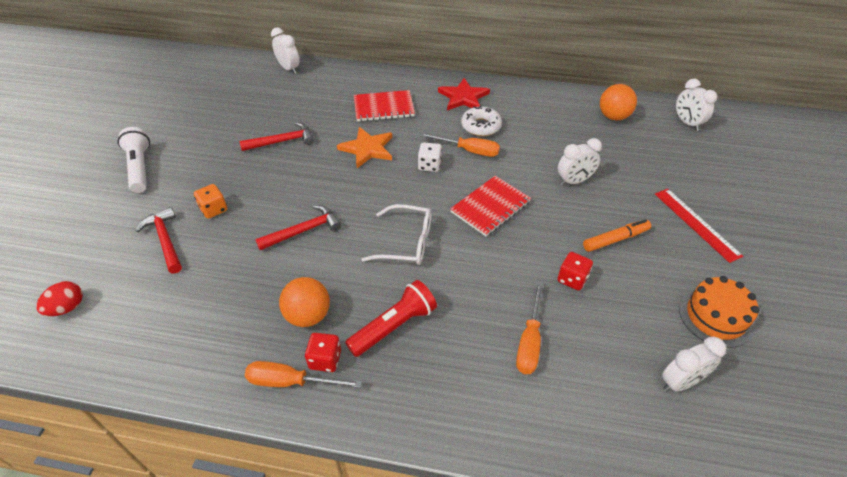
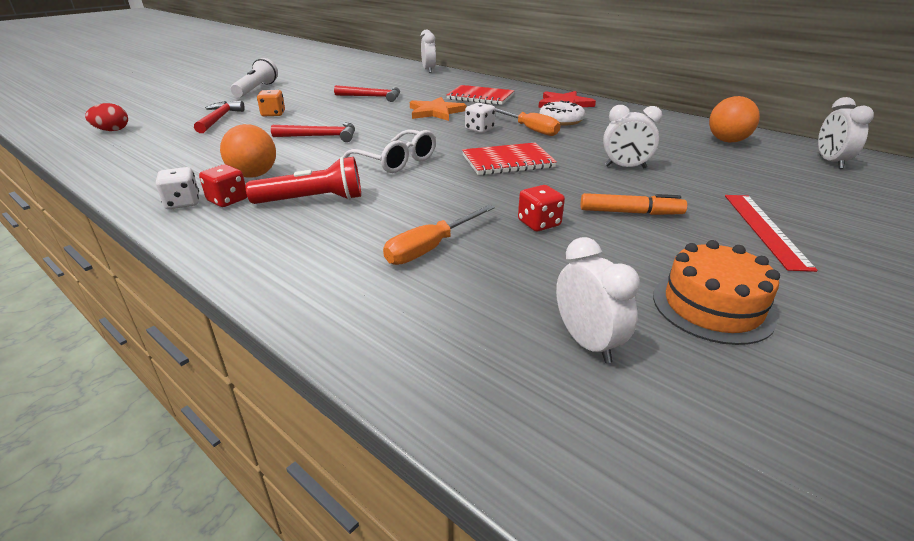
camera: 30 degrees right, 15 degrees down
(290, 382) = (183, 203): orange screwdriver -> white dice
(680, 382) = (587, 342): white clock -> white clock turned 120 degrees counterclockwise

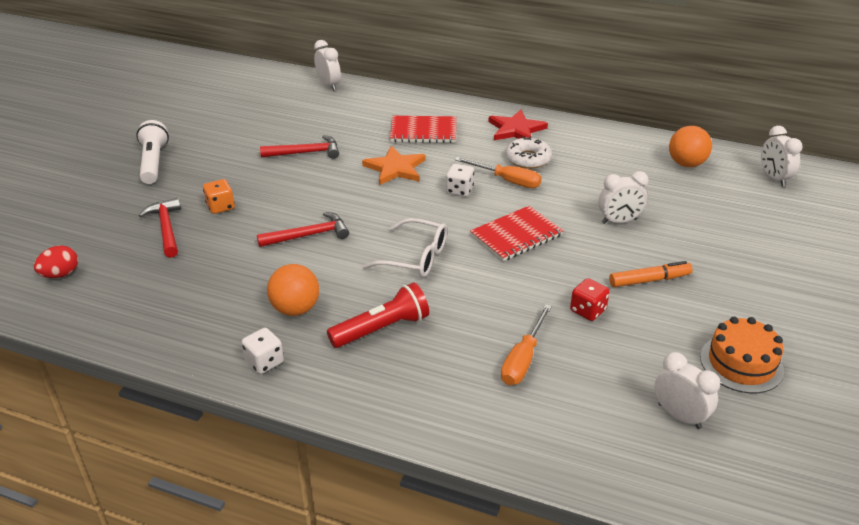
camera: 20 degrees left, 5 degrees up
(227, 200) = (304, 348): red dice -> none
(765, 229) = (750, 276): red ruler -> none

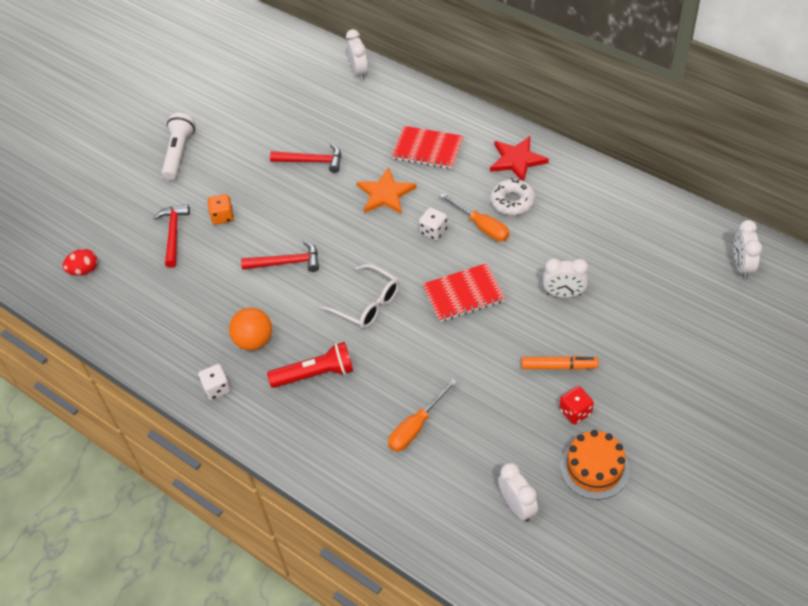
camera: 20 degrees right, 15 degrees up
(588, 310) = (490, 388): red dice -> red dice (575, 412)
(686, 164) = (663, 232): orange ball -> none

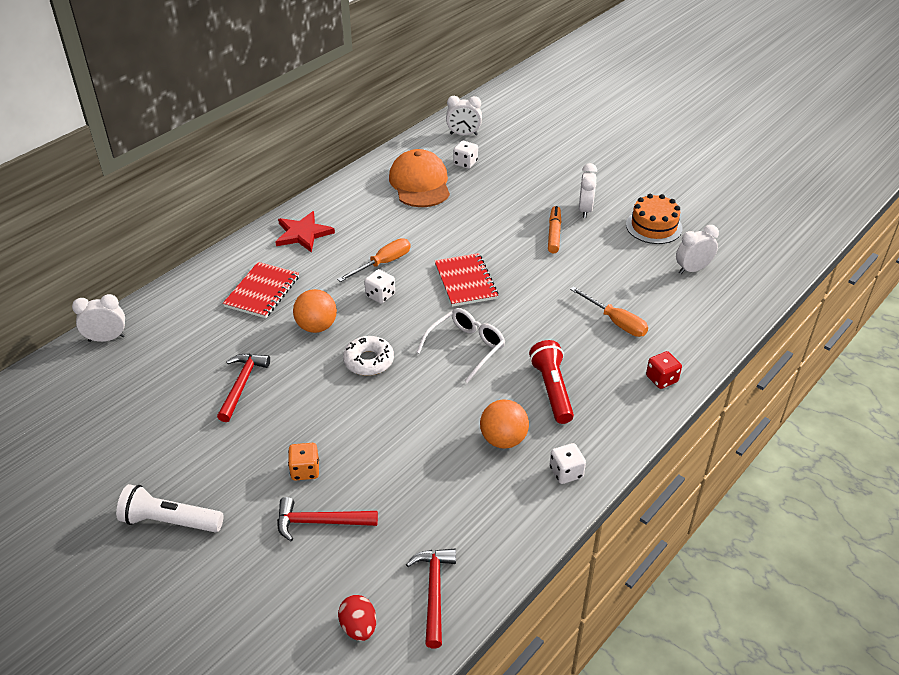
camera: 90 degrees left, 10 degrees down
(286, 262) = (395, 410): red hammer -> red hammer (434, 592)
(385, 194) = (316, 327): orange star -> orange ball
(512, 201) = (356, 241): white donut -> white donut (368, 361)
(563, 294) = (476, 223): white clock -> white clock (585, 210)
(575, 412) = (600, 230): red dice -> red dice (661, 379)
(626, 237) = (420, 183): none -> orange cap
(679, 273) = (465, 163): none -> white dice

